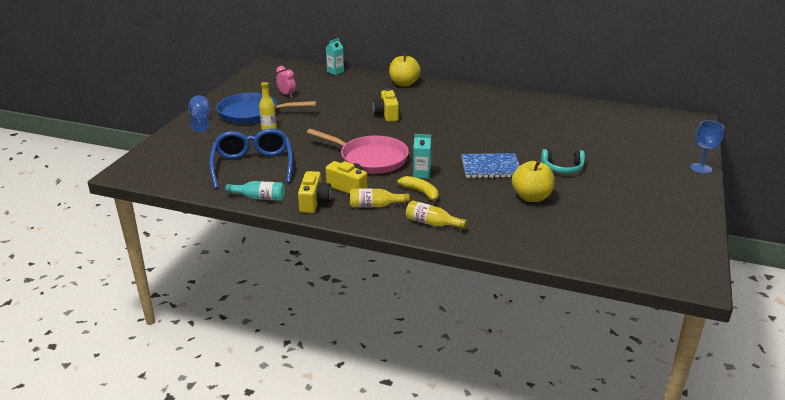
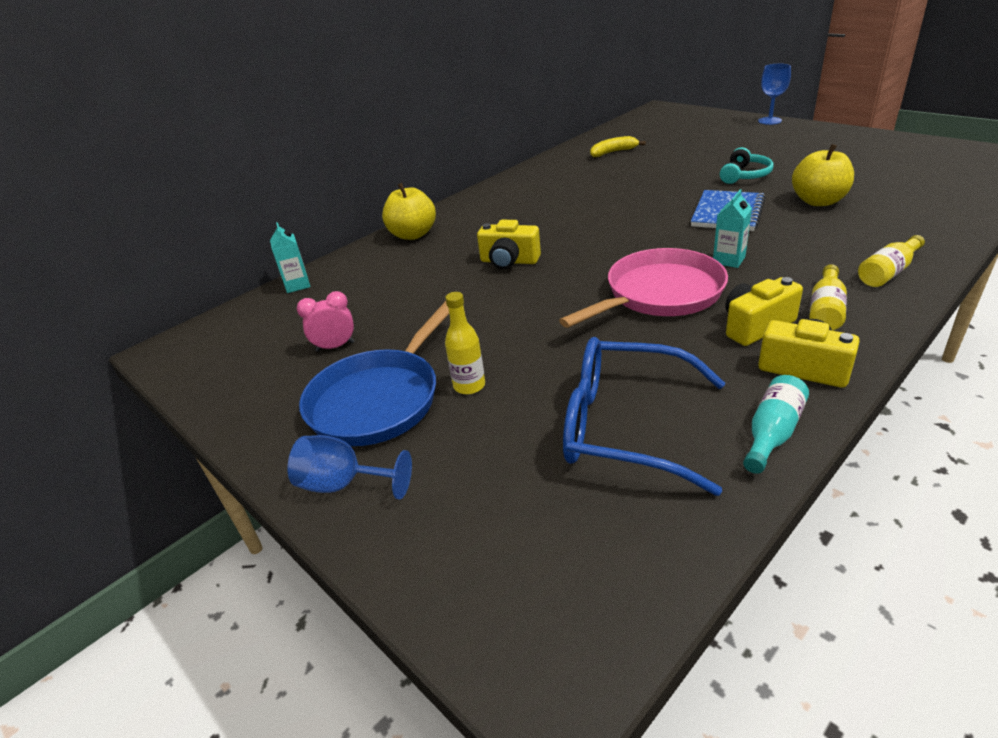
camera: 60 degrees left, 5 degrees up
(421, 193) = (790, 268): yellow banana -> yellow banana (613, 152)

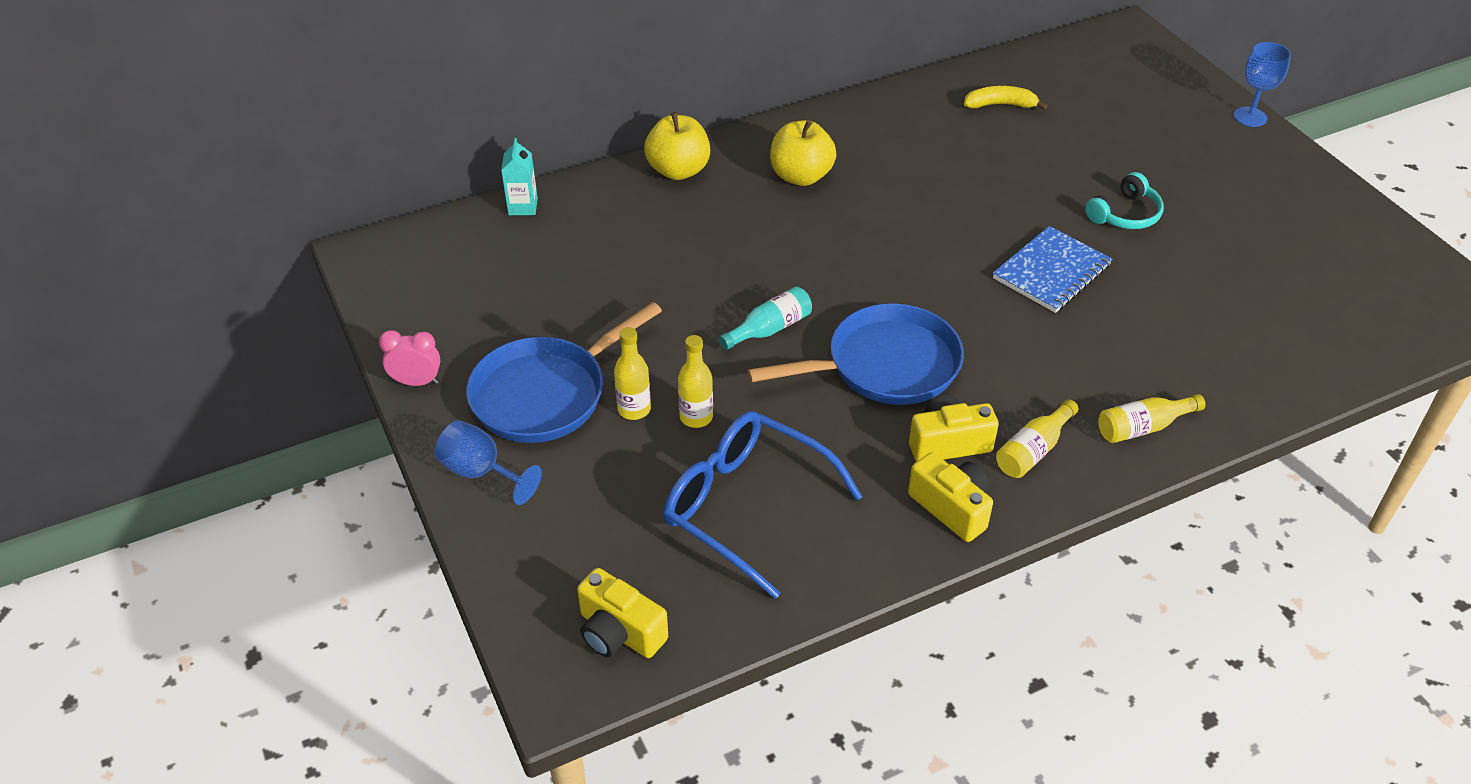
camera: 15 degrees right, 10 degrees up
(335, 347) = (530, 312): pink clock -> pink clock (417, 382)
(509, 261) = (761, 256): yellow camera -> yellow camera (619, 632)
(529, 374) = (696, 417): none -> yellow bottle
(659, 294) = (884, 365): pink pan -> blue pan
(728, 260) = (993, 345): turquoise carton -> none
(772, 433) = (866, 561): turquoise bottle -> turquoise bottle (770, 329)
(818, 201) = (1170, 293): yellow apple -> yellow apple (801, 176)

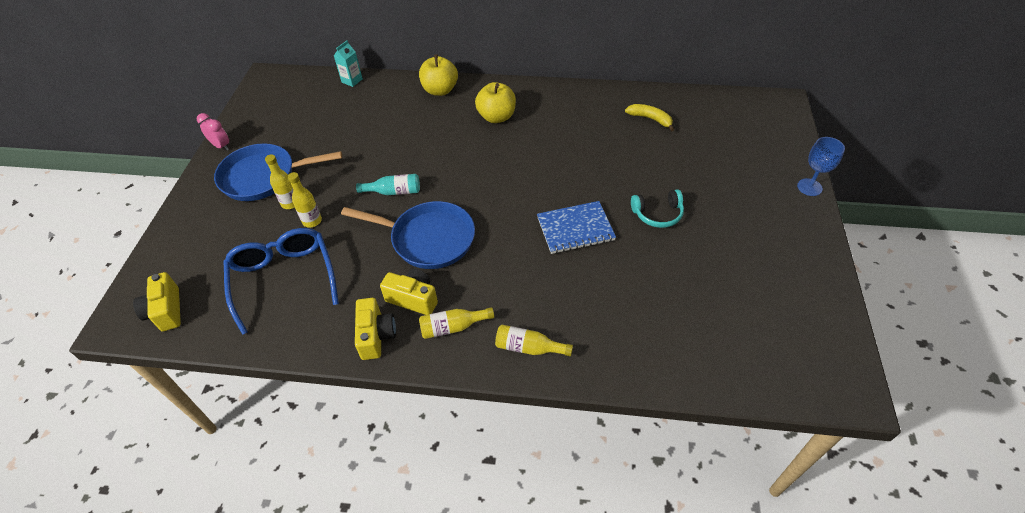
camera: 35 degrees right, 5 degrees up
(481, 472) = (199, 201): blue goblet -> none

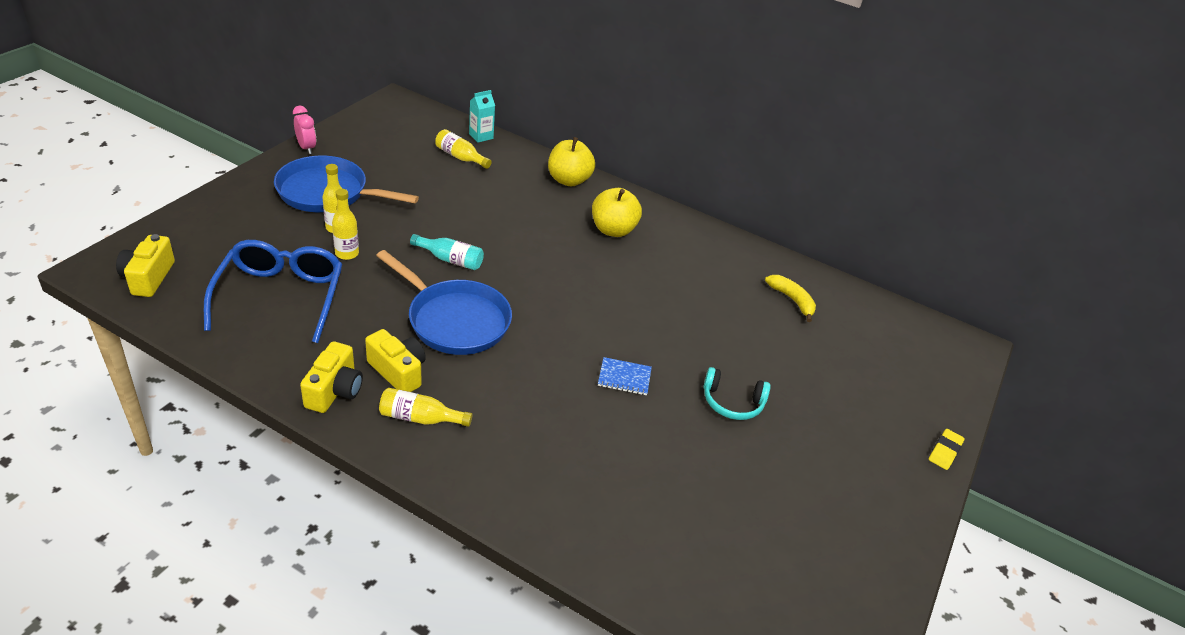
camera: 15 degrees right, 10 degrees down
(528, 347) = (488, 475): yellow bottle -> yellow bottle (460, 157)
(575, 229) = (624, 378): blue notebook -> blue notebook, size x0.59
(809, 187) = (944, 451): blue goblet -> yellow eraser

